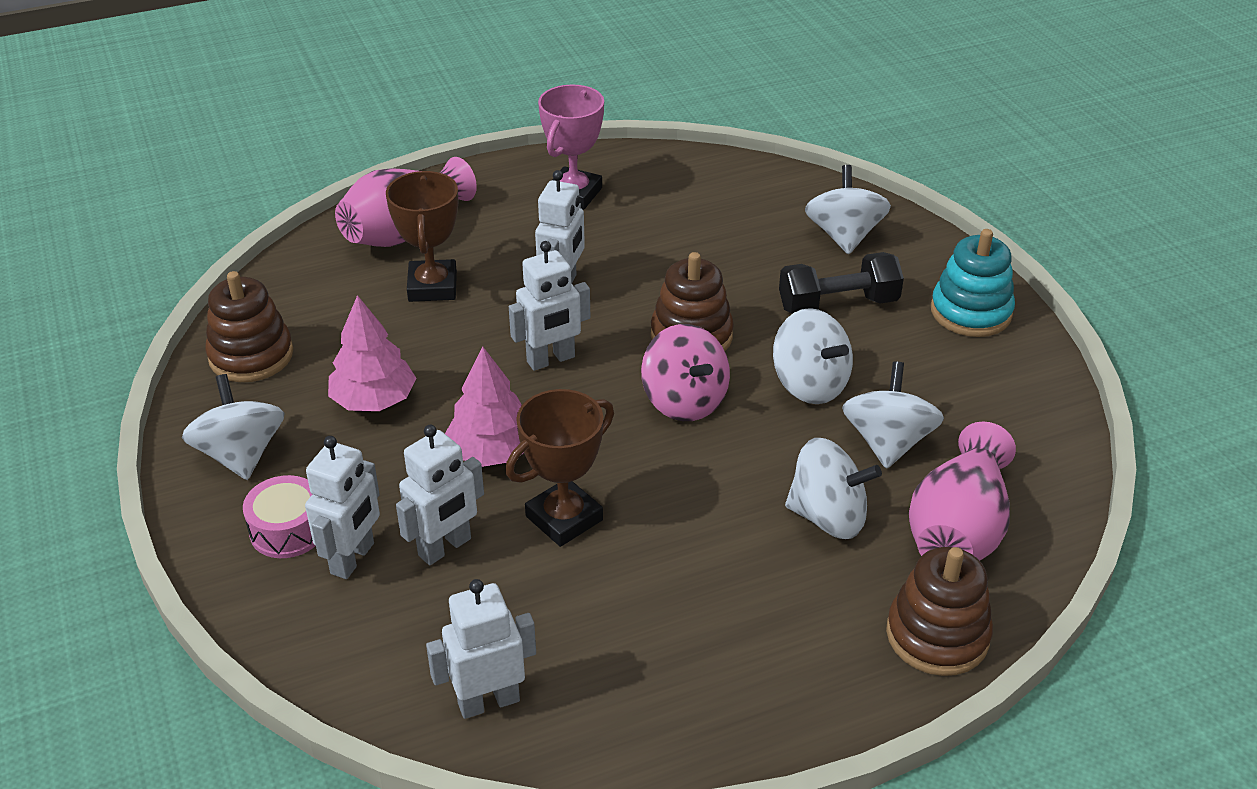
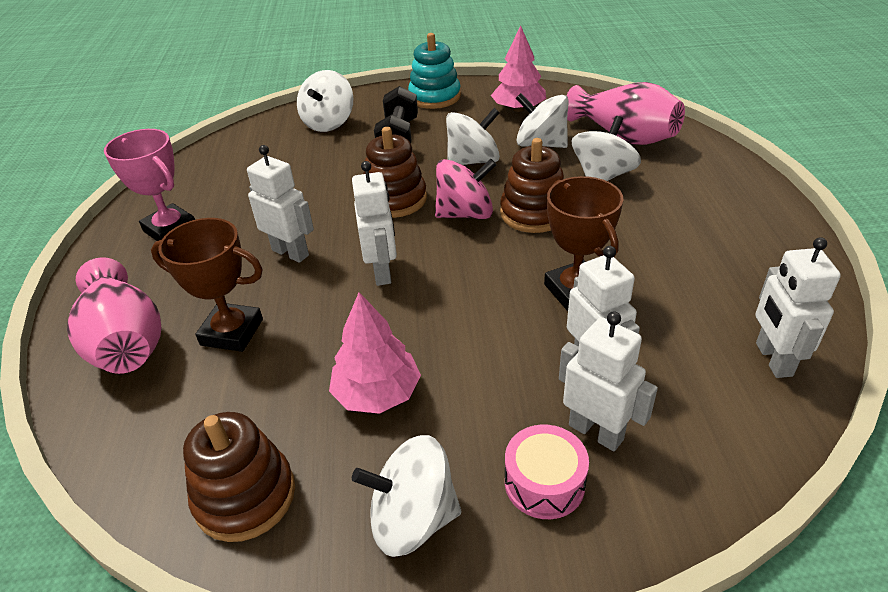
camera: 70 degrees left, 0 degrees up
(491, 452) = (483, 321): pink tree -> pink tree (518, 109)
(844, 236) = (328, 123): white spinning top -> white spinning top turned 90 degrees counterclockwise
(937, 635) = (709, 158): brown stacking toy -> brown stacking toy (533, 213)

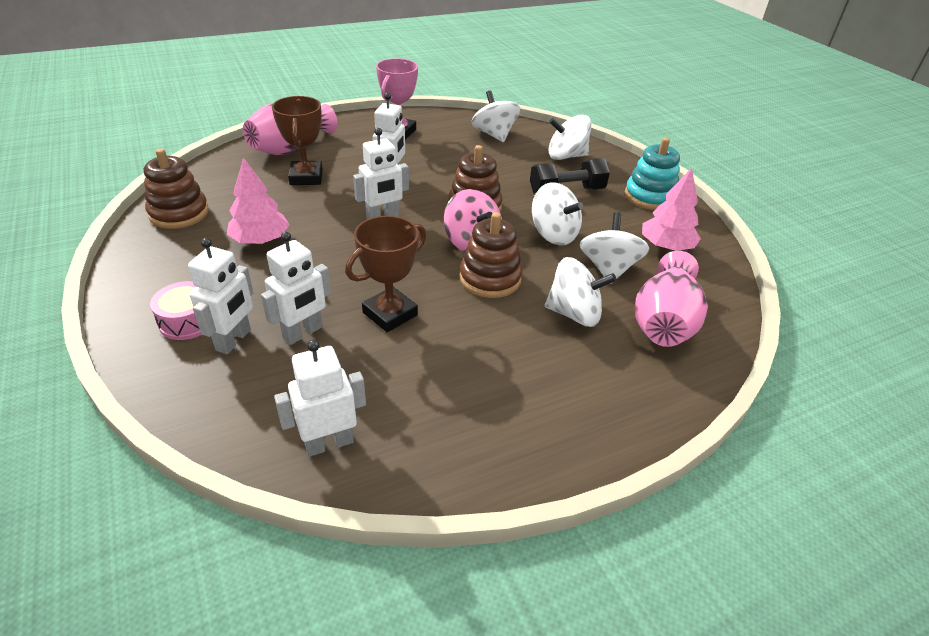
camera: 65 degrees right, 0 degrees up
(412, 519) = (161, 272): white spinning top -> white spinning top (494, 135)

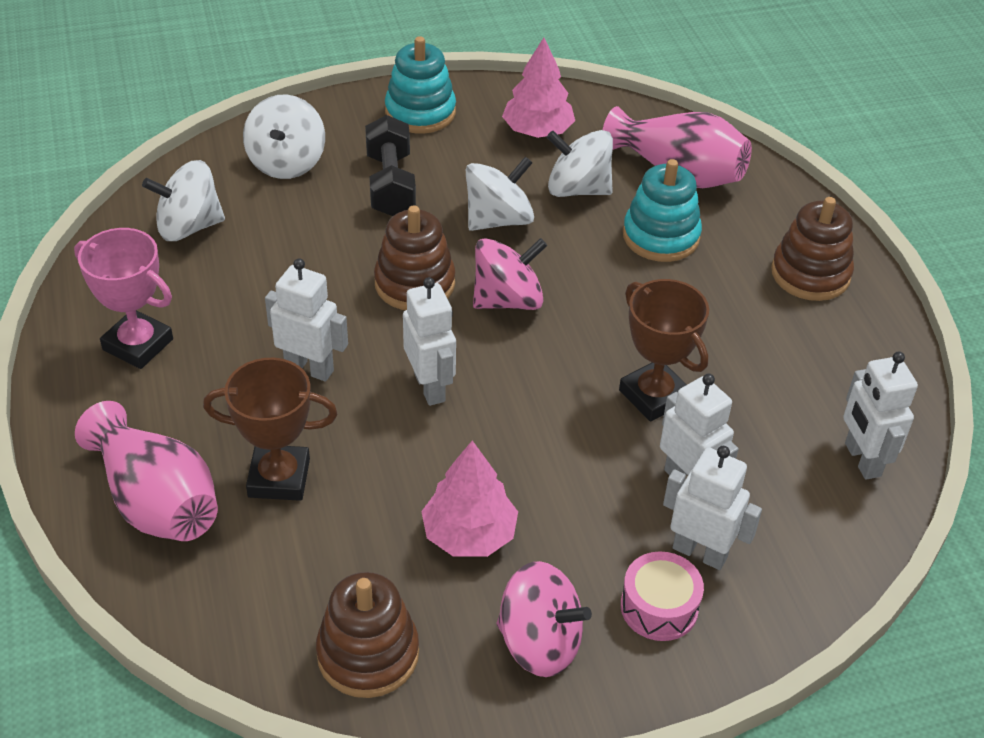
camera: 80 degrees left, 5 degrees up
(171, 271) = (539, 643): none -> pink spinning top
(490, 278) = (589, 295): brown stacking toy -> brown stacking toy (810, 274)
(574, 313) = (661, 236): white spinning top -> turquoise stacking toy

